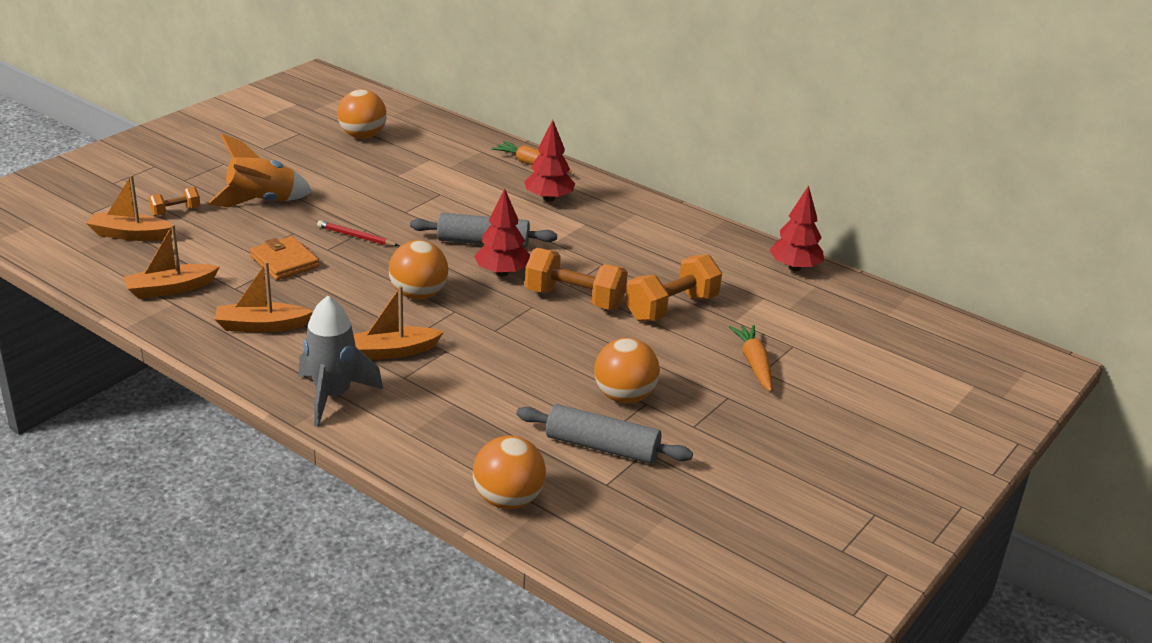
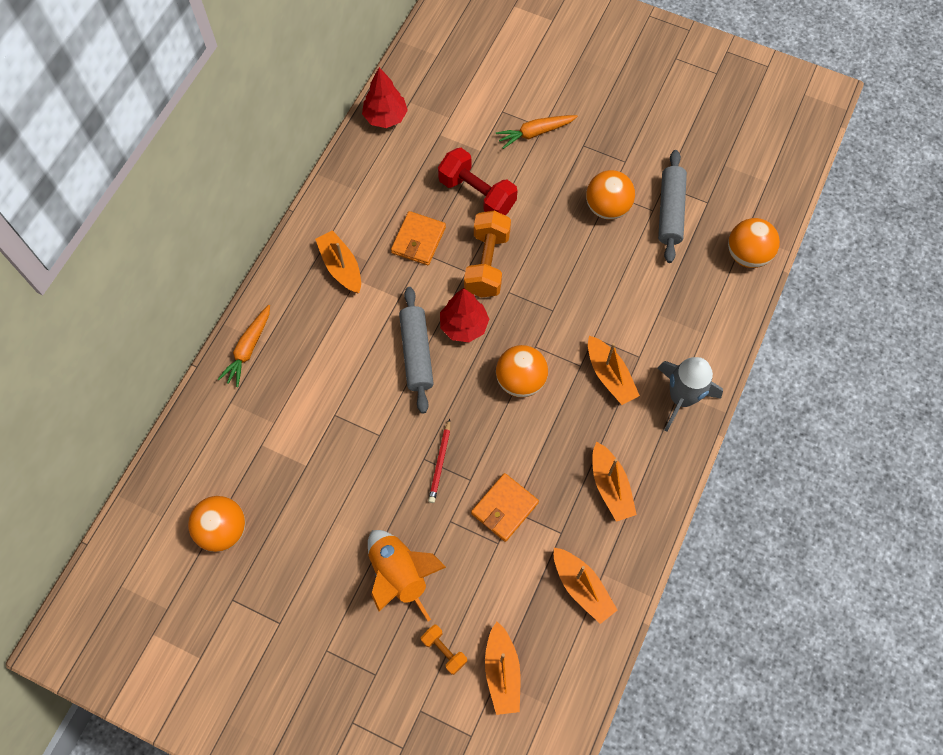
camera: 100 degrees left, 35 degrees up
(549, 199) = (317, 318): red tree -> none
(603, 217) = (341, 267): none -> orange boat
(621, 263) = (418, 240): none -> orange wallet
(671, 308) = (477, 194): orange dumbbell -> red dumbbell

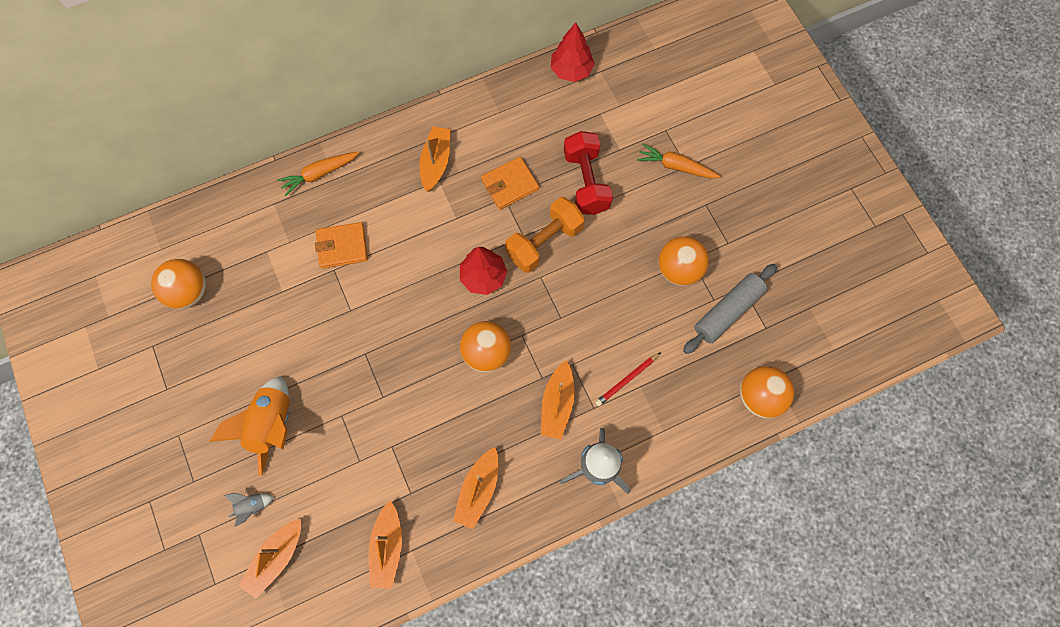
camera: 40 degrees right, 5 degrees up
(416, 353) = (430, 270): grey rolling pin -> none
(440, 463) = (373, 366): red pencil -> red pencil (626, 380)
(444, 650) = (252, 506): orange dumbbell -> grey rocket
(504, 508) = (387, 439): orange wallet -> orange wallet (342, 247)

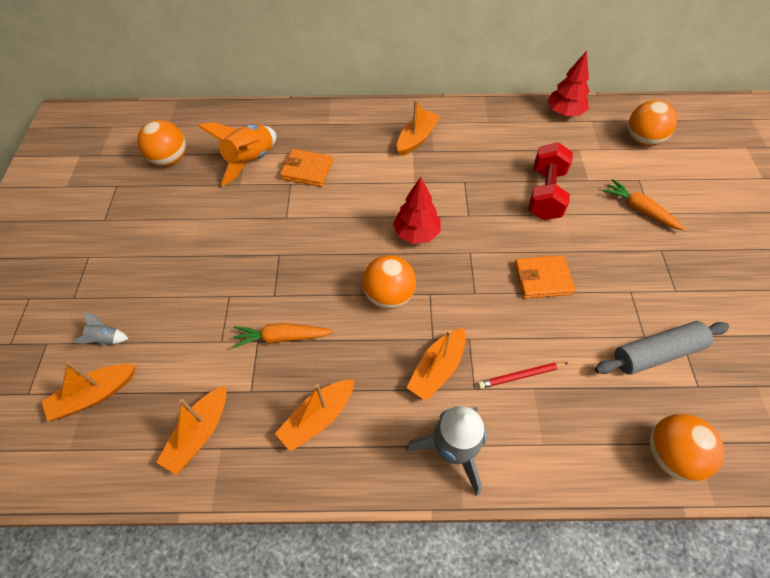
camera: 25 degrees right, 15 degrees down
(272, 424) = (167, 279): orange rocket -> orange rocket (251, 161)
(319, 174) = (318, 117): orange carrot -> orange carrot (282, 337)
(510, 185) = (473, 174): orange wallet -> orange wallet (542, 279)
(544, 242) = (486, 226): orange dumbbell -> none
(678, 269) = (614, 295): orange ball -> orange ball (643, 140)

